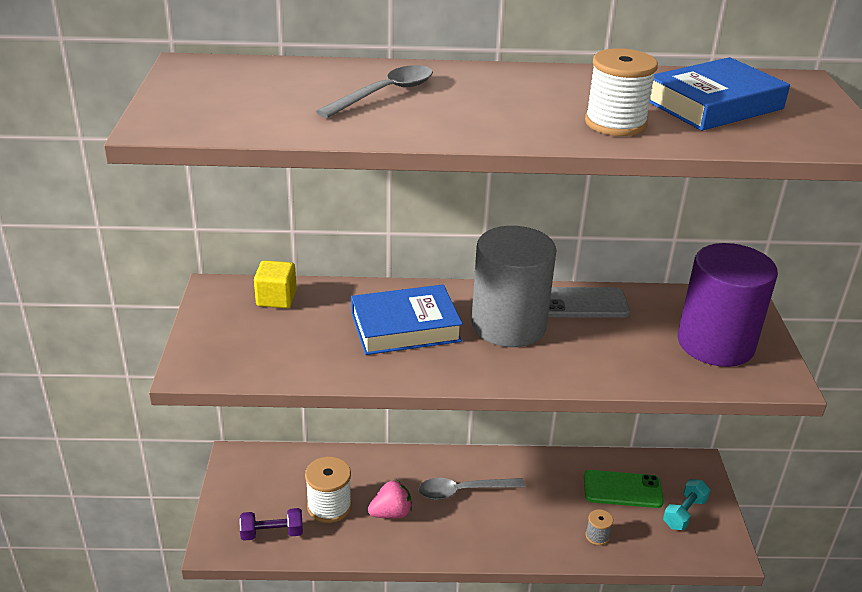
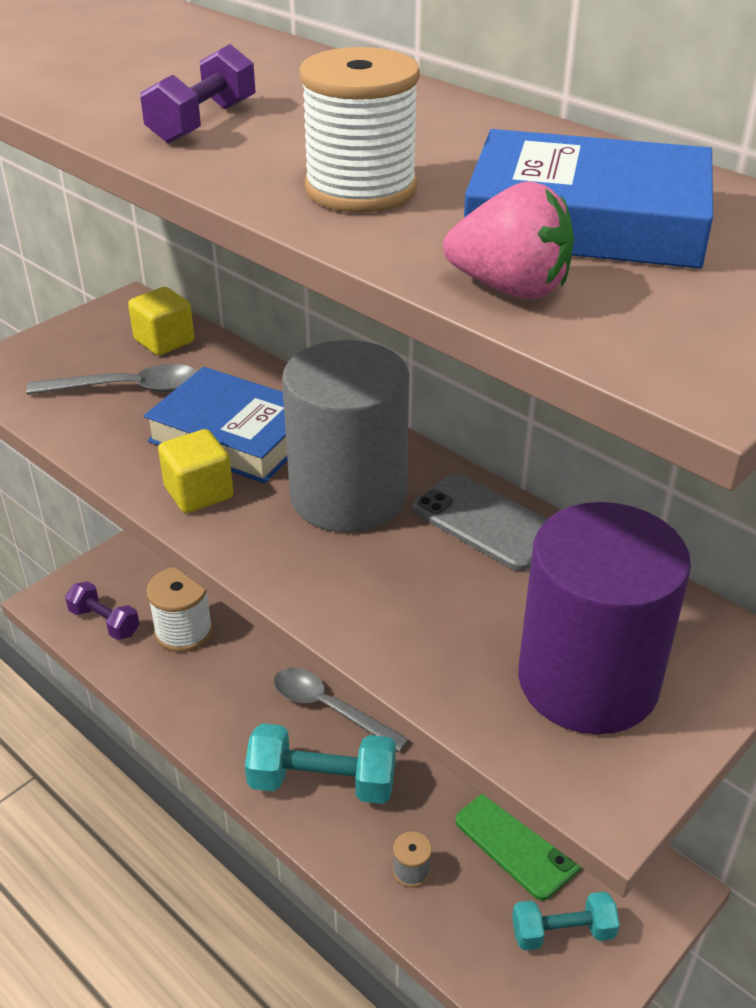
camera: 45 degrees right, 5 degrees up
(385, 94) = (177, 66): grey spoon -> grey spoon (127, 388)
(391, 513) = (229, 679): pink strawberry -> pink strawberry (510, 288)
(437, 364) = (199, 492): none -> yellow cube
(476, 118) = (203, 122): none -> purple dumbbell
(507, 528) = (322, 782): none -> turquoise dumbbell

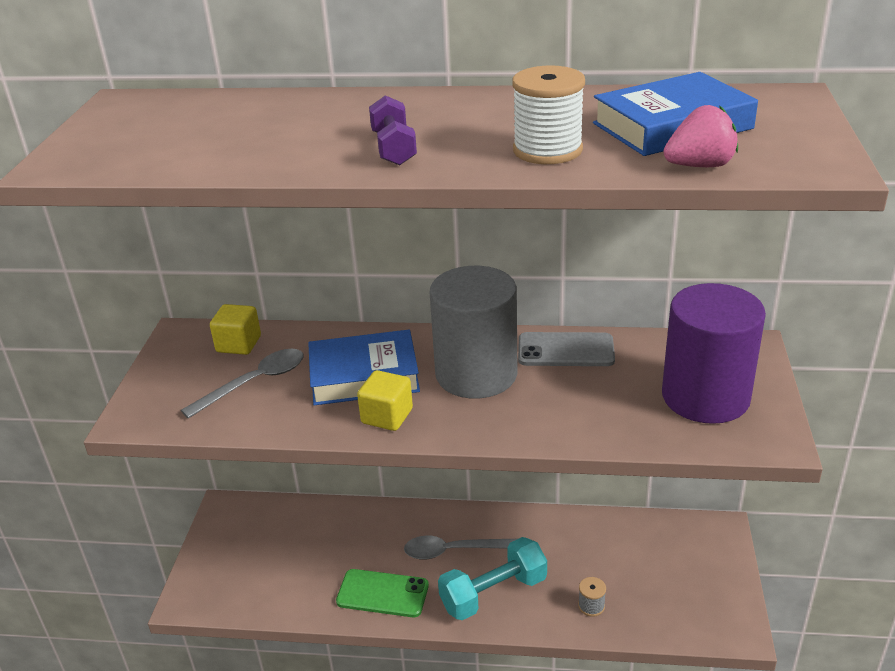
camera: 35 degrees left, 5 degrees down
(105, 622) = (245, 589): purple dumbbell -> none
(183, 631) = (309, 562): white spool -> none
(518, 841) = (629, 555): green phone -> green phone (382, 593)
(562, 932) = (694, 584): turquoise dumbbell -> none

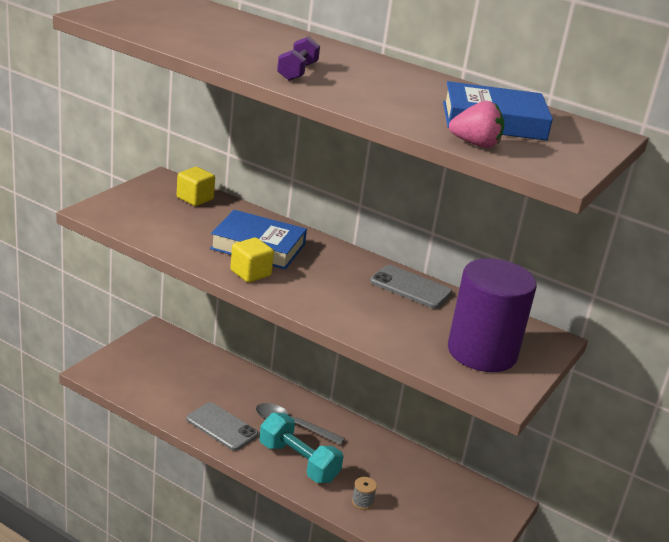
camera: 20 degrees right, 5 degrees down
(254, 383) = (185, 222): grey spoon -> none
(382, 593) = (222, 427): green phone -> grey phone
(476, 374) = (333, 275): grey cylinder -> none
(493, 593) = (298, 462): turquoise dumbbell -> turquoise dumbbell turned 45 degrees clockwise
(547, 150) = (390, 104): white spool -> none

